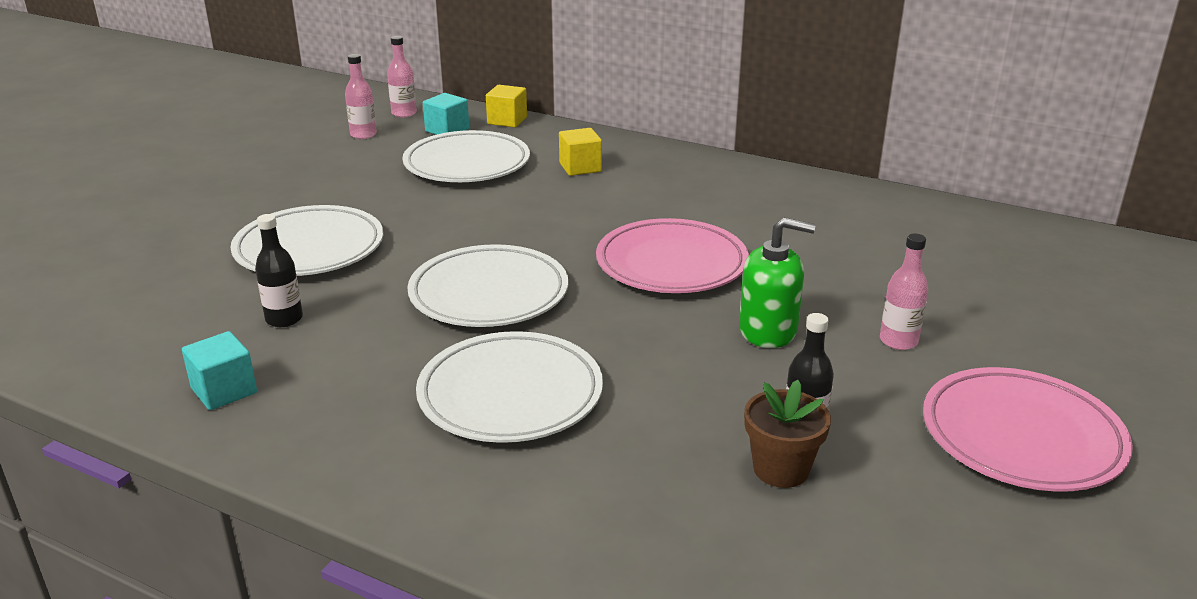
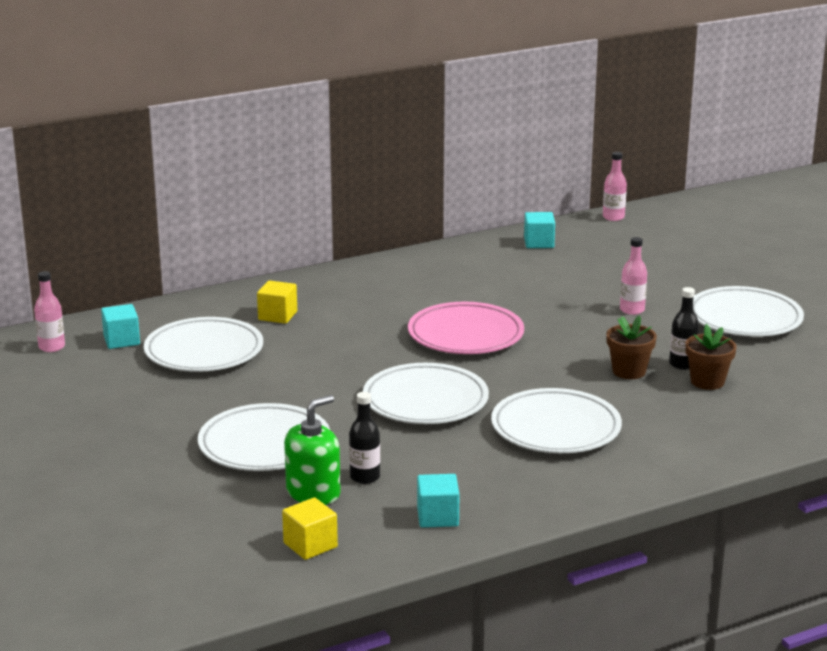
camera: 55 degrees left, 5 degrees down
(363, 135) = (70, 374): pink bottle -> pink bottle (613, 217)
(507, 120) = (143, 313): yellow cube -> yellow cube (310, 545)
(726, 396) = (629, 371): none -> brown flower pot
(768, 330) = (578, 337): green soap dispenser -> green soap dispenser (313, 493)
(966, 227) = (539, 243): none -> turquoise cube
(1021, 437) = (744, 318): pink plate -> white plate

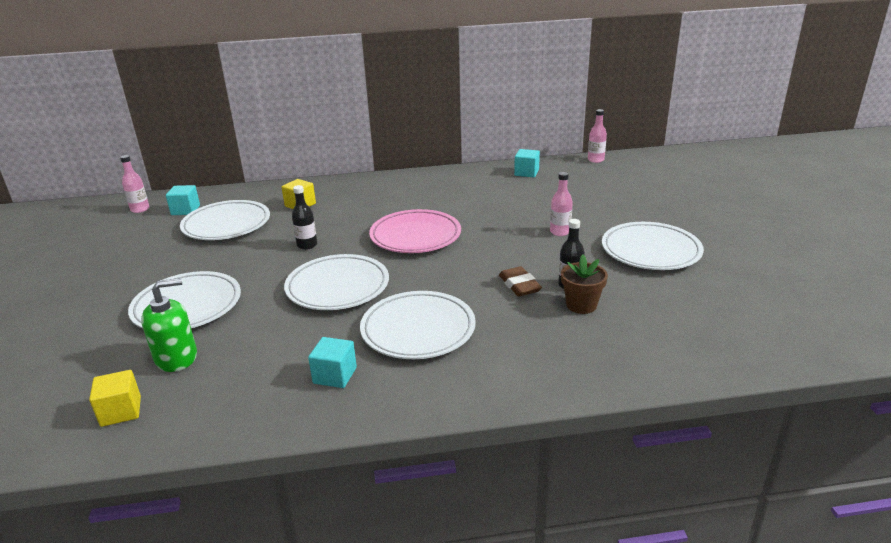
camera: 20 degrees right, 5 degrees up
(365, 477) = (228, 350): black bottle -> black bottle (307, 245)
(437, 517) = (246, 403): turquoise cube -> turquoise cube (335, 375)
(629, 371) = (519, 285): brown flower pot -> brown eraser

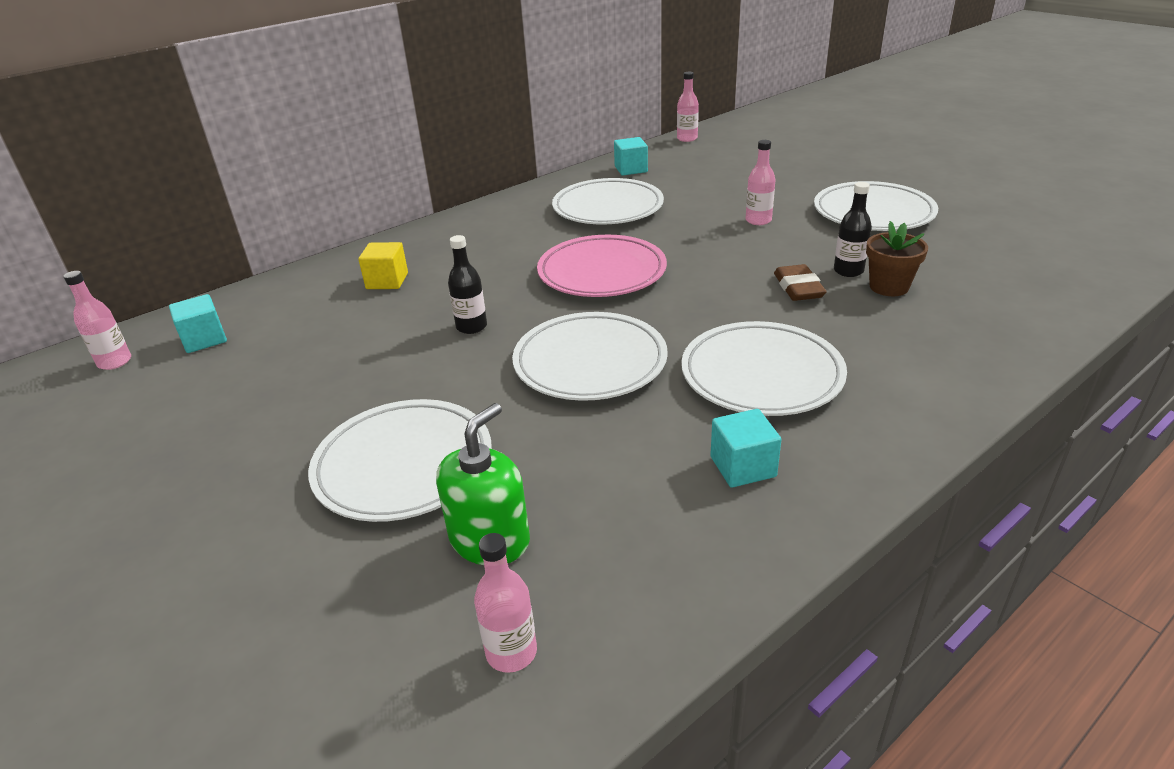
camera: 30 degrees left, 5 degrees up
(121, 411) = (511, 652): yellow cube -> pink bottle
(226, 225) = (307, 338): white plate -> white plate (608, 208)
(519, 285) = (798, 288): brown eraser -> brown eraser turned 45 degrees clockwise

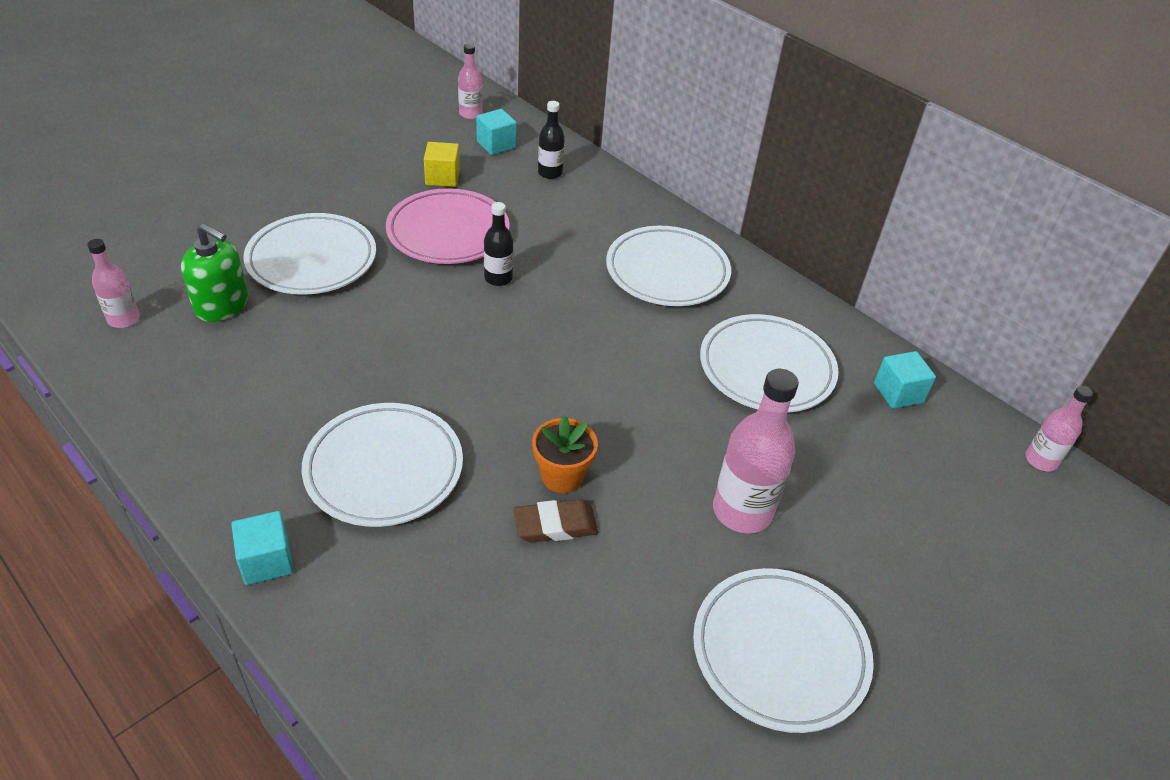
camera: 80 degrees right, 10 degrees up
(387, 281) = (586, 221): yellow cube -> yellow cube (442, 177)
(590, 363) = (426, 352): white plate -> white plate (667, 272)
(602, 273) = (598, 362): pink plate -> pink plate (448, 232)
(743, 467) = (256, 440): turquoise cube -> turquoise cube (267, 561)
(744, 286) = (562, 476): none -> orange flower pot
(758, 220) = (742, 511): pink bottle -> pink bottle, size x1.74
(848, 271) = (596, 583): black bottle -> black bottle (550, 173)
(889, 287) = (552, 618): brown flower pot -> none

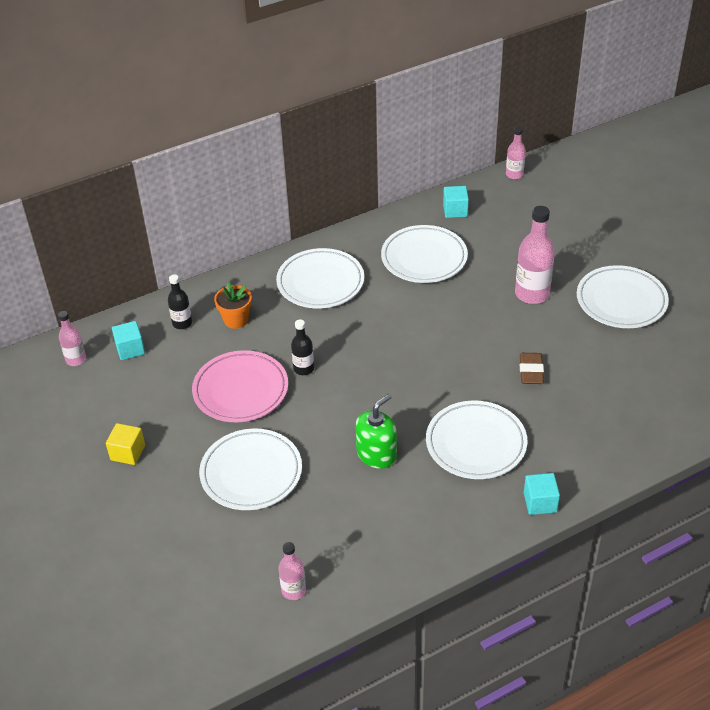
camera: 70 degrees left, 0 degrees up
(222, 305) = (292, 529): green soap dispenser -> green soap dispenser (376, 454)
(442, 177) = (166, 387): yellow cube -> yellow cube (128, 452)
(562, 476) = (495, 363): orange flower pot -> orange flower pot (236, 320)

